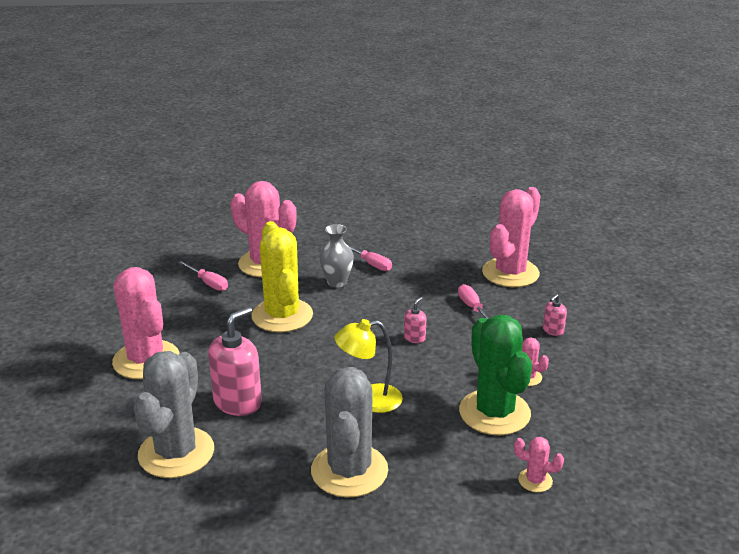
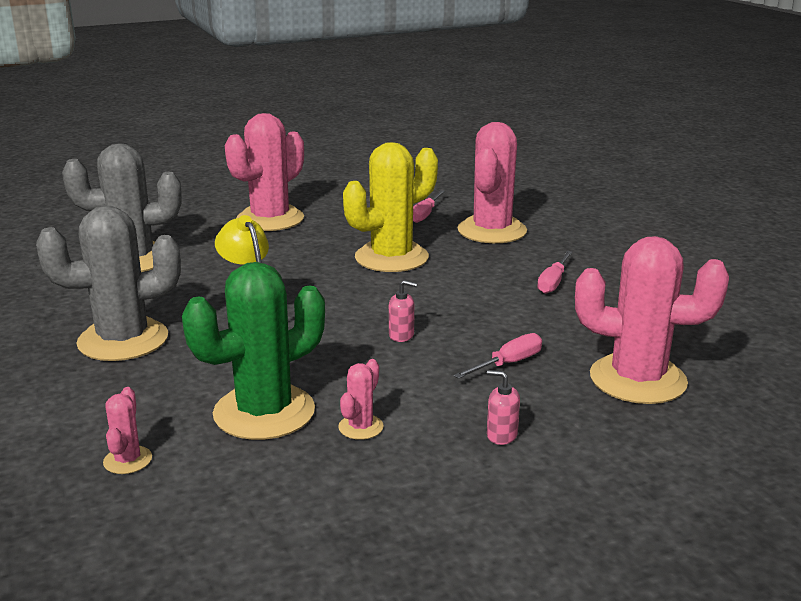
camera: 70 degrees right, 5 degrees down
(238, 402) = (221, 268): pink soap dispenser -> none
(337, 282) = (488, 271): grey vase -> none

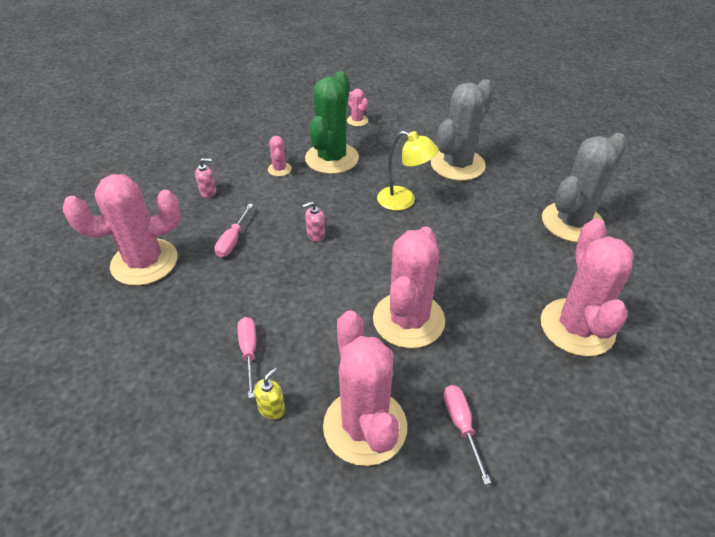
camera: 145 degrees right, 20 degrees up
(391, 258) = (408, 320): yellow cactus -> pink cactus
(555, 254) = (272, 408): none -> yellow soap dispenser

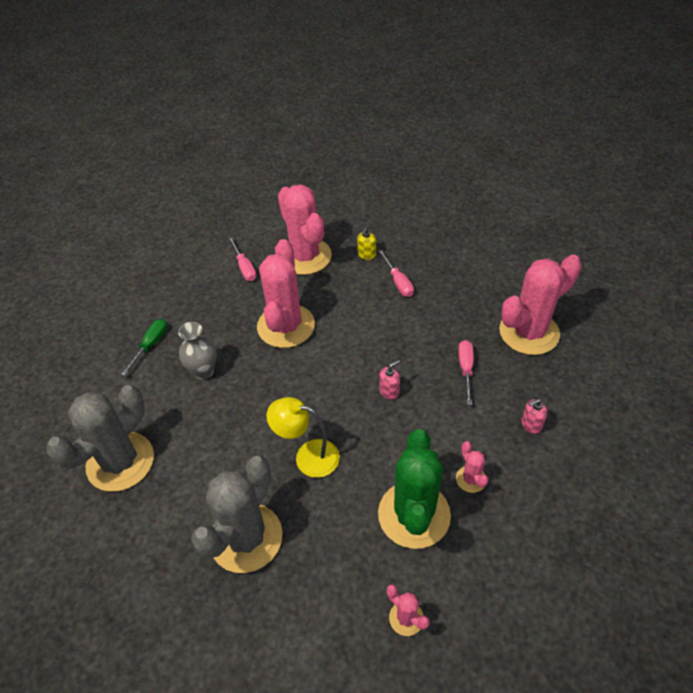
camera: 170 degrees right, 5 degrees up
(505, 285) = (203, 371): none -> grey vase
(577, 327) = (150, 345): pink cactus -> green screwdriver

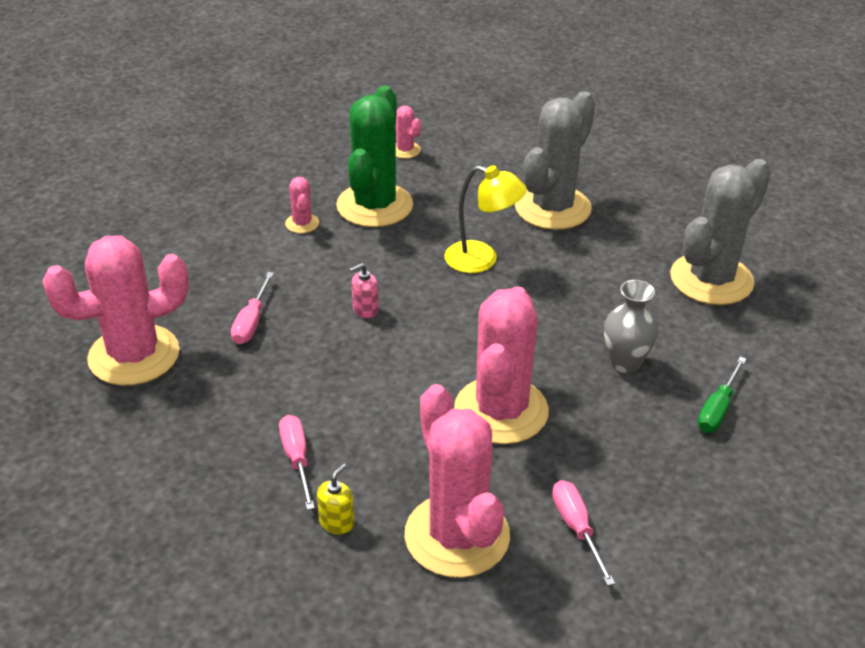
camera: 175 degrees left, 10 degrees down
(531, 424) = (205, 258): pink soap dispenser -> none

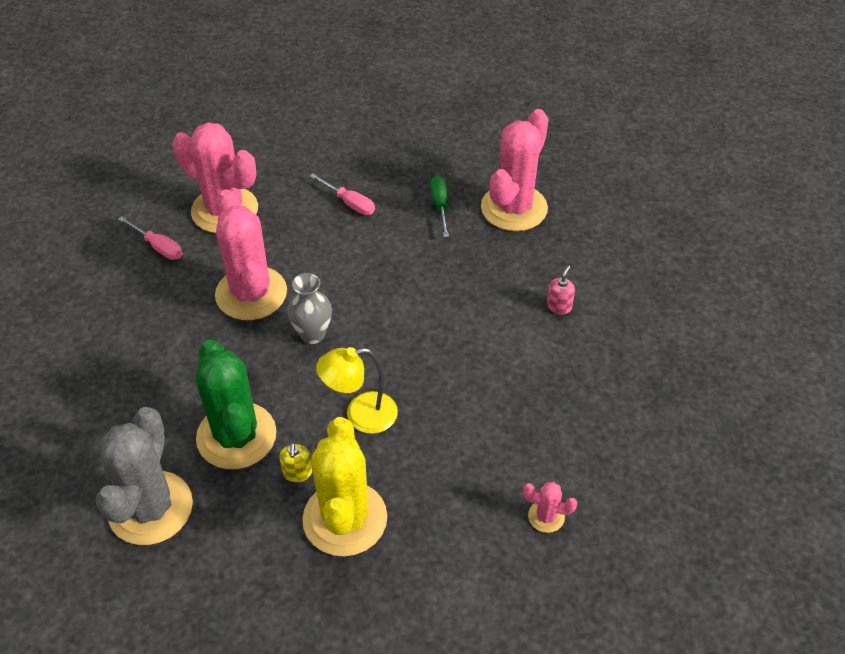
camera: 145 degrees right, 10 degrees up
(251, 322) = (472, 267): pink screwdriver -> none
(302, 223) = (535, 369): pink cactus -> none
(337, 522) = (296, 185): yellow soap dispenser -> yellow soap dispenser (297, 473)
(365, 310) = (407, 318): pink soap dispenser -> pink soap dispenser (559, 306)
(374, 205) = (500, 424): green cactus -> green cactus (236, 436)
(552, 208) = (345, 519): grey cactus -> yellow cactus
(625, 363) = (185, 377): grey vase -> grey vase (312, 334)
(717, 409) = (99, 373): green screwdriver -> green screwdriver (440, 205)

